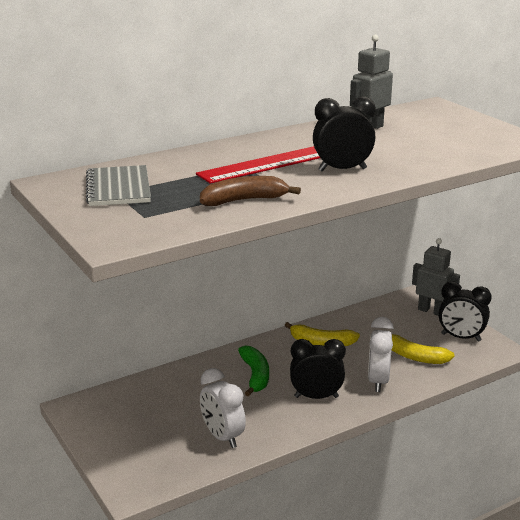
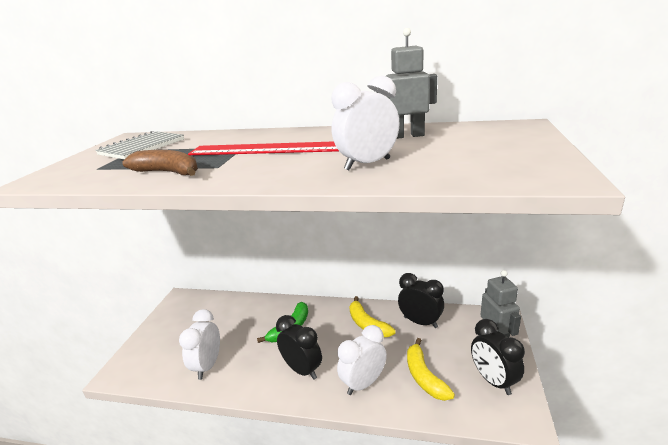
camera: 45 degrees right, 0 degrees up
(342, 170) = (294, 165): black clock -> black clock (420, 322)
(397, 157) = (367, 164): none -> white clock

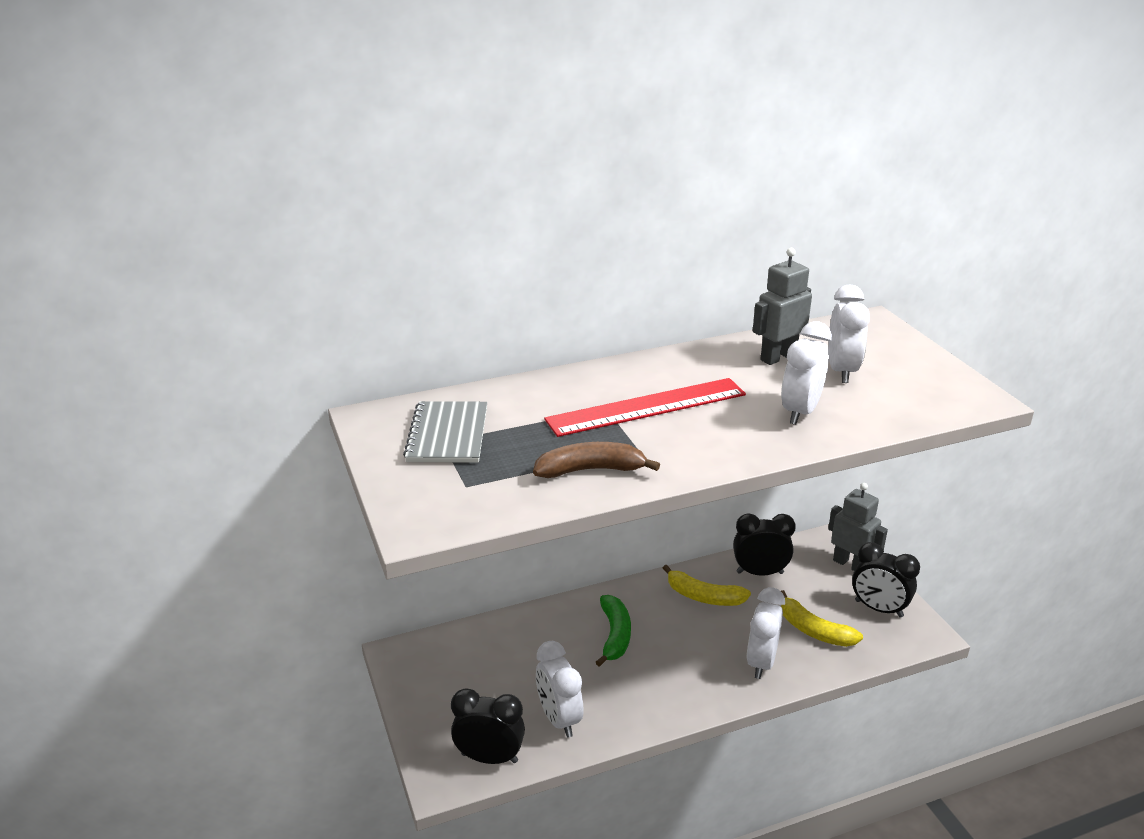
camera: 35 degrees left, 5 degrees up
(302, 370) = (681, 675): black clock -> black clock (489, 757)
(446, 147) = (842, 371): none -> white clock

